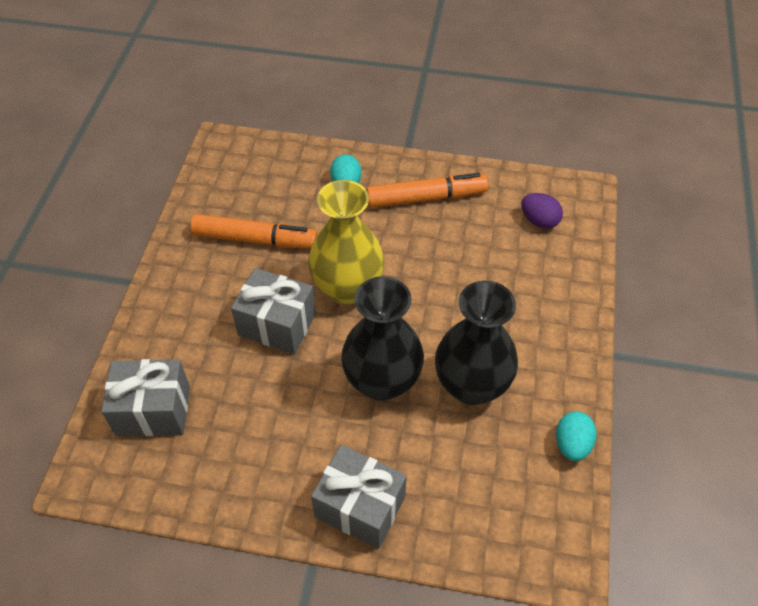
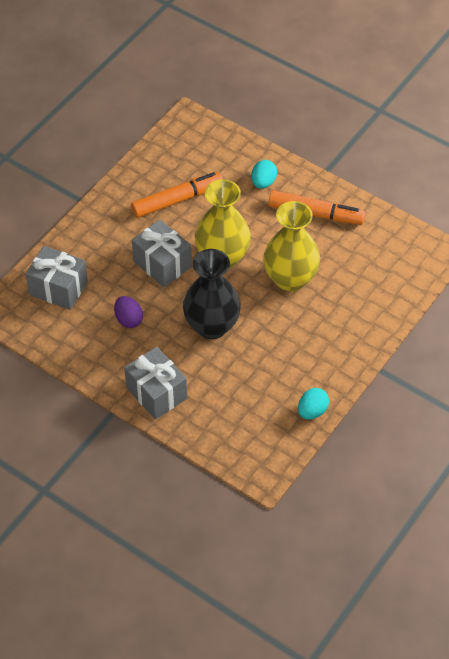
camera: 25 degrees right, 0 degrees up
(254, 239) = (176, 200): orange marker -> orange marker turned 60 degrees counterclockwise
(443, 284) = (290, 279): none -> yellow vase
(471, 385) = (269, 351): black vase -> none
(539, 221) = (389, 260): purple egg -> purple egg (128, 319)

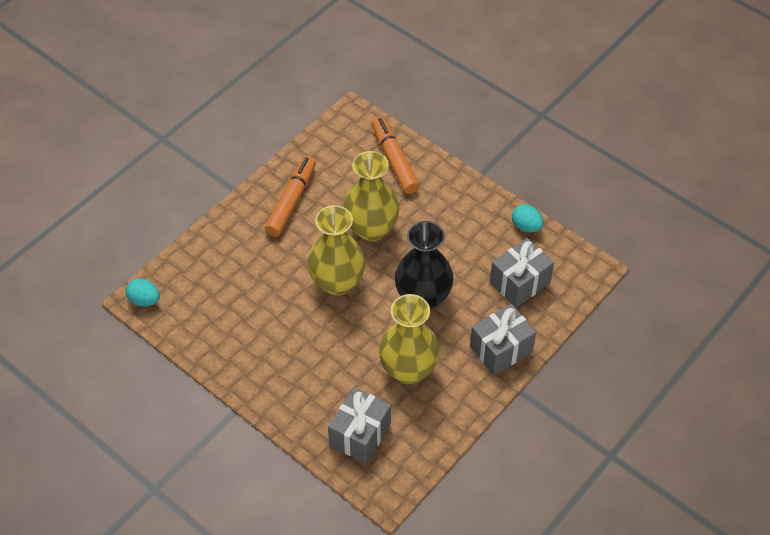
camera: 85 degrees left, 0 degrees up
(128, 319) = (408, 369): purple egg -> yellow vase
(162, 264) = (339, 335): grey gift -> grey gift (520, 283)
(176, 200) = (253, 317): orange marker -> orange marker (394, 160)
(263, 182) = (243, 240): turquoise egg -> turquoise egg (144, 300)

